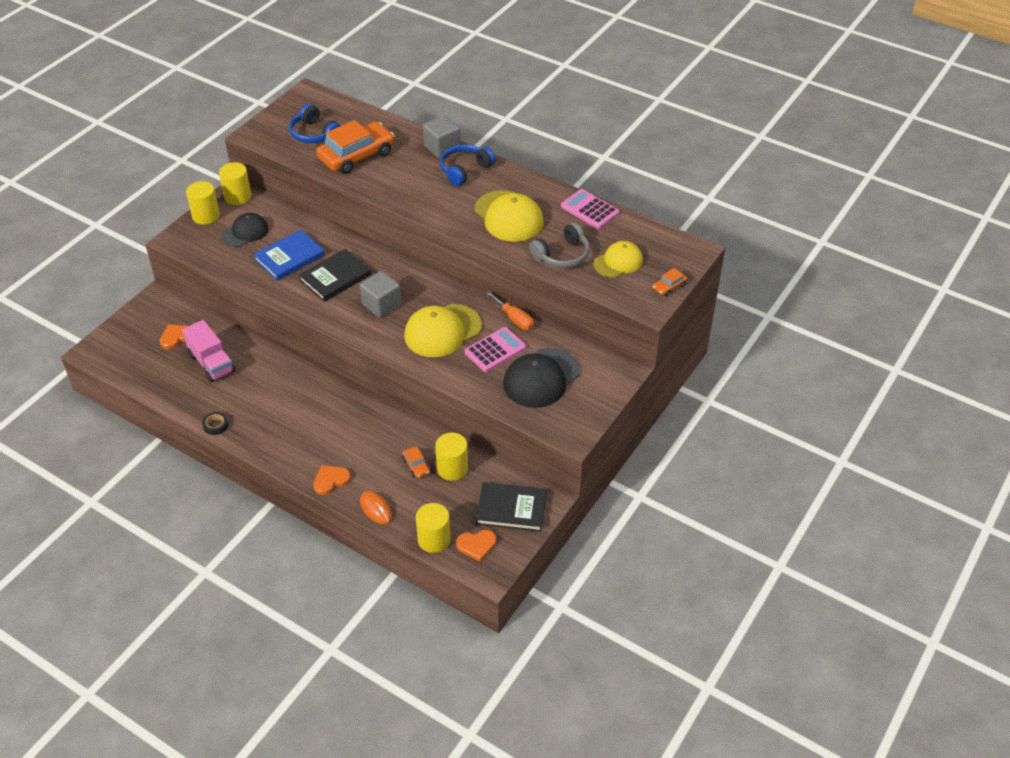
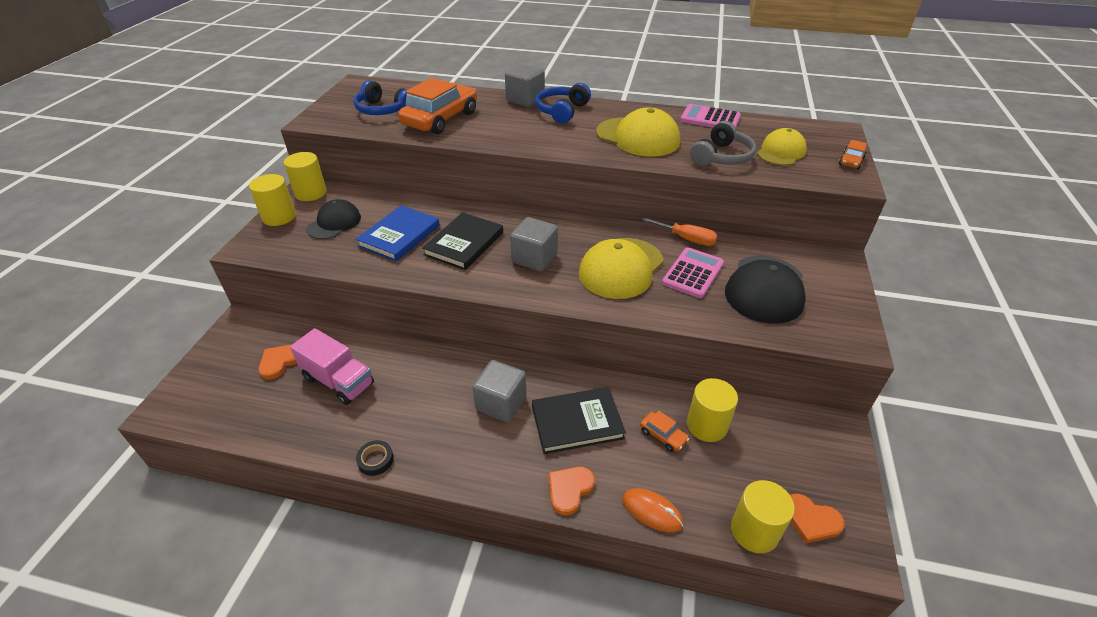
camera: 20 degrees left, 5 degrees down
(316, 411) = (501, 403): none -> grey cube
(476, 545) = (811, 520): orange heart -> orange heart turned 60 degrees clockwise
(511, 509) = (811, 455): black book -> black book (577, 422)

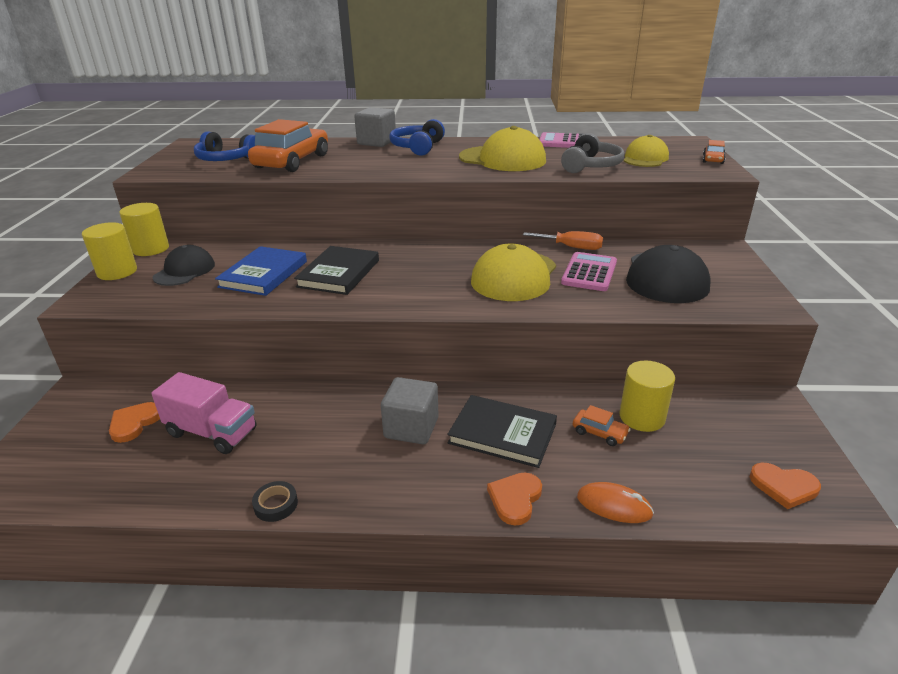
camera: 10 degrees left, 10 degrees down
(534, 258) = (420, 277): grey cube -> none
(577, 422) = (502, 434): black book -> black book turned 45 degrees clockwise
(754, 531) = (730, 506): yellow cylinder -> none

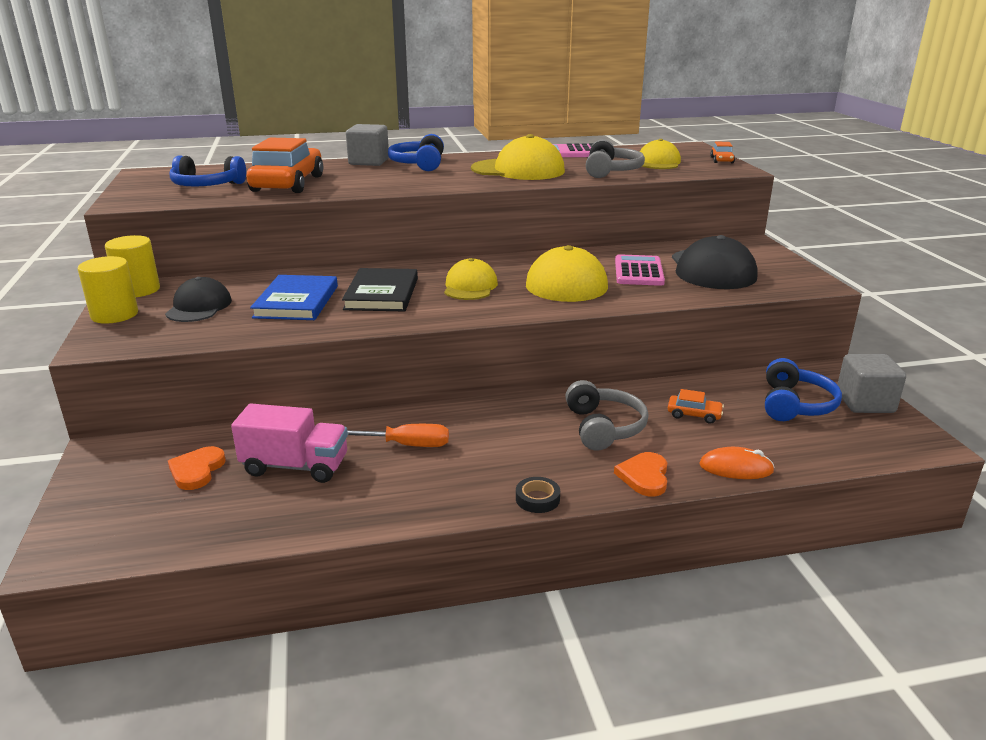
camera: 15 degrees left, 5 degrees down
(276, 504) = (408, 516): black tape -> black tape (537, 499)
(411, 428) = (510, 434): grey cube -> grey cube (865, 403)
(420, 273) = (470, 286): none -> yellow cap
(502, 434) = (603, 427): black book -> grey headphones
(571, 247) = (608, 252): orange screwdriver -> orange screwdriver (409, 445)
(642, 417) = (726, 398): yellow cylinder -> none
(712, 436) = (795, 404): none -> blue headphones
(784, 487) = (871, 433): orange heart -> none

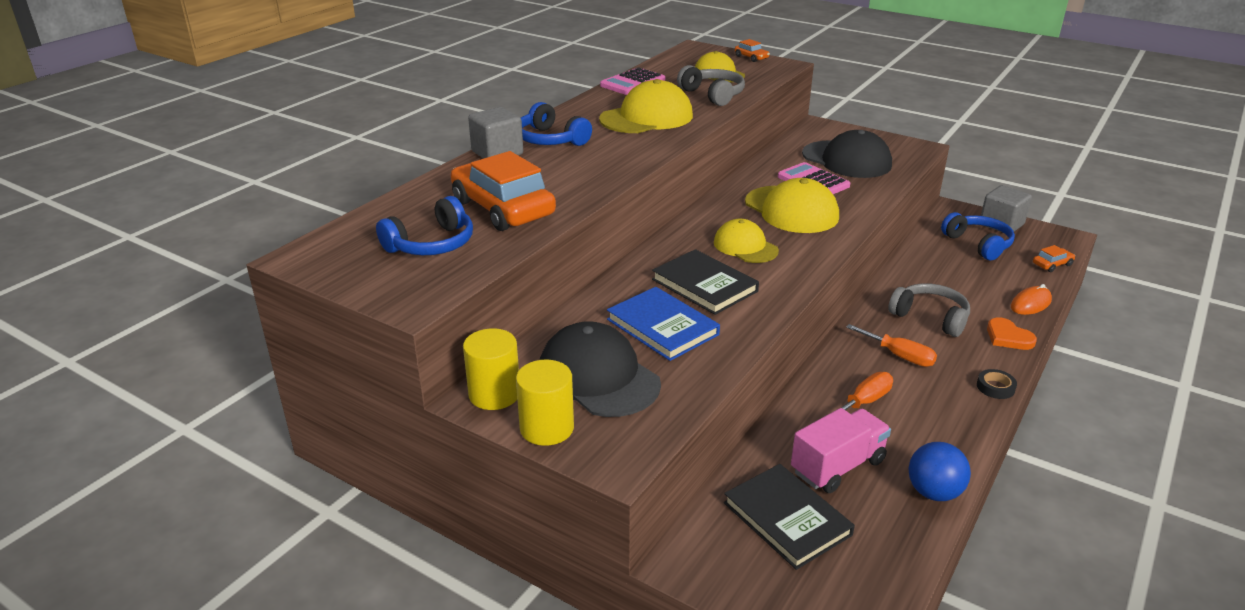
camera: 45 degrees left, 5 degrees up
(197, 470) = (786, 519): orange heart -> black book
(199, 306) = (598, 376): black cap -> black cap, size x1.56
(313, 523) = (933, 492): none -> blue ball
(510, 435) = (899, 356): none -> orange screwdriver
(694, 415) = (951, 280): orange car -> orange car (1052, 264)

